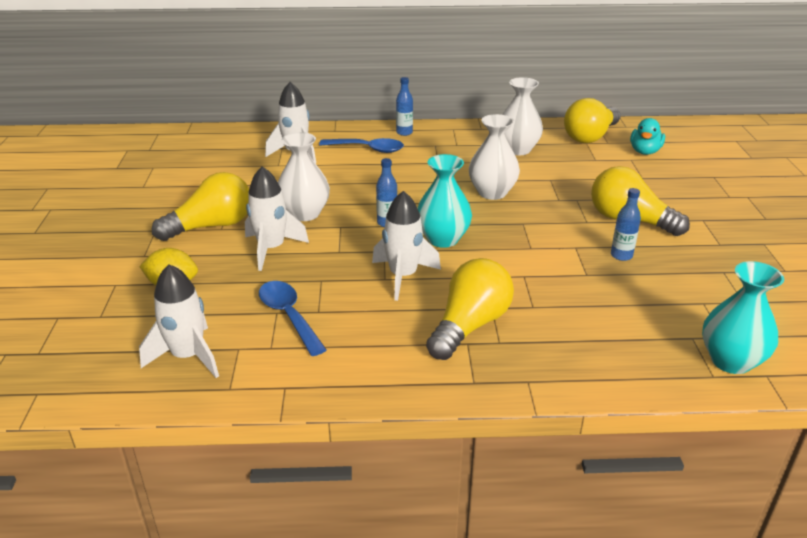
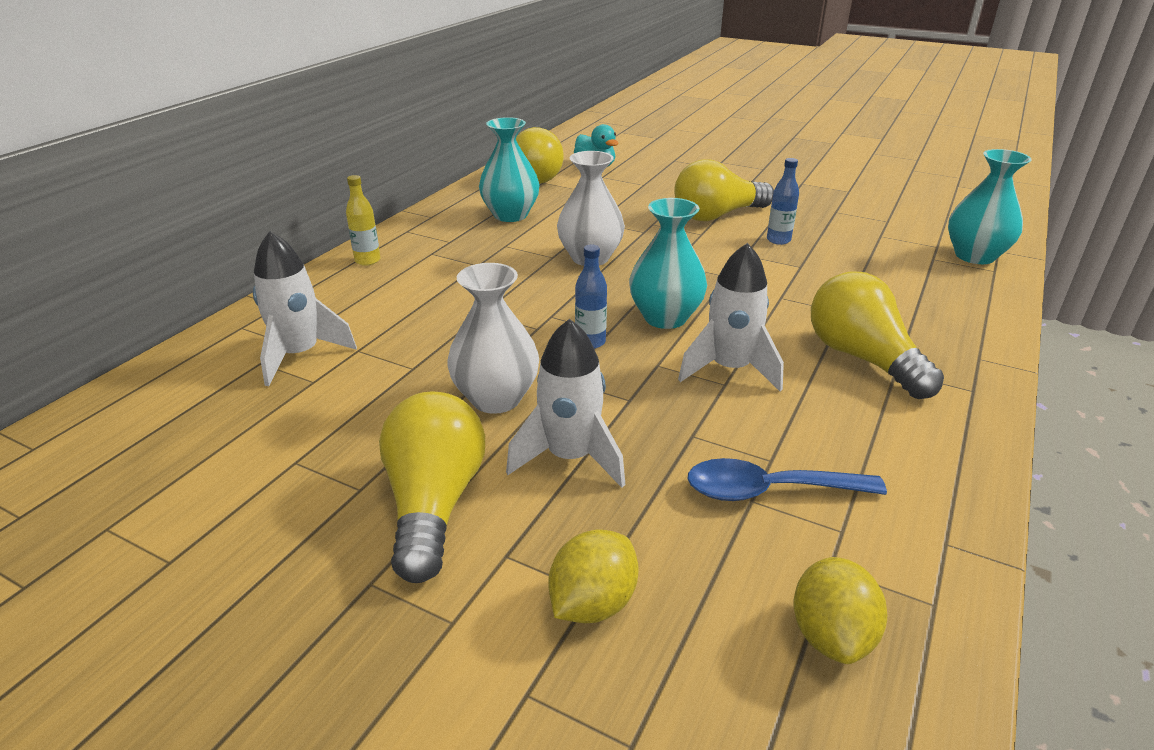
camera: 60 degrees left, 0 degrees up
(188, 356) = (831, 635): white rocket -> yellow lemon
(368, 149) = (375, 297): blue spoon -> none
(404, 132) = (367, 260): blue bottle -> yellow bottle
(517, 149) = (510, 215): white vase -> turquoise vase

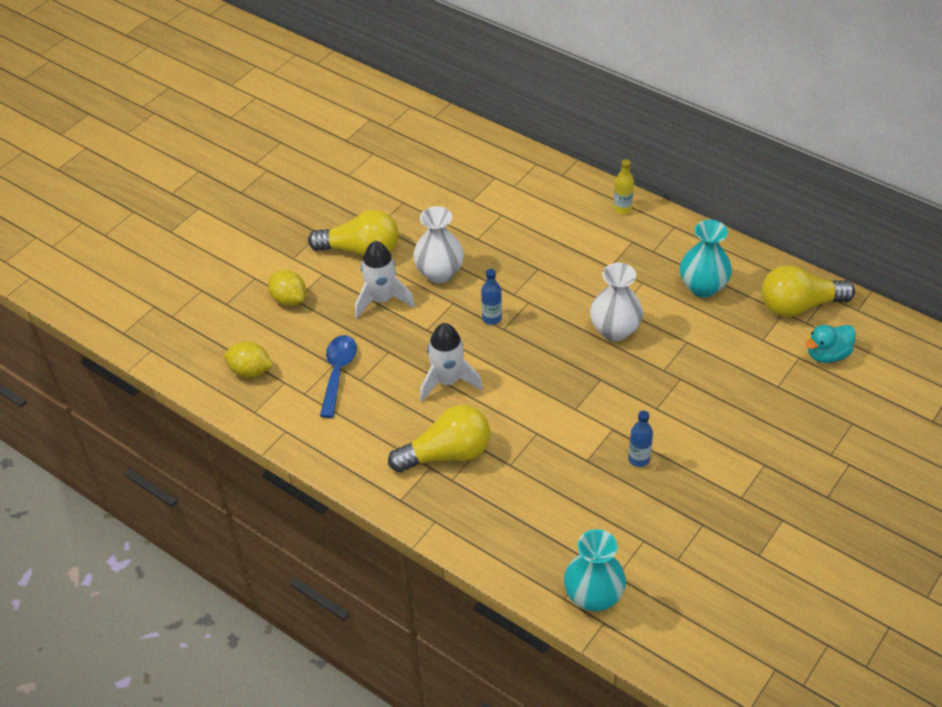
camera: 100 degrees right, 15 degrees up
(300, 355) = (499, 192): white rocket -> none
(665, 318) = (516, 360): turquoise vase -> none
(717, 215) = (696, 428): yellow light bulb -> none

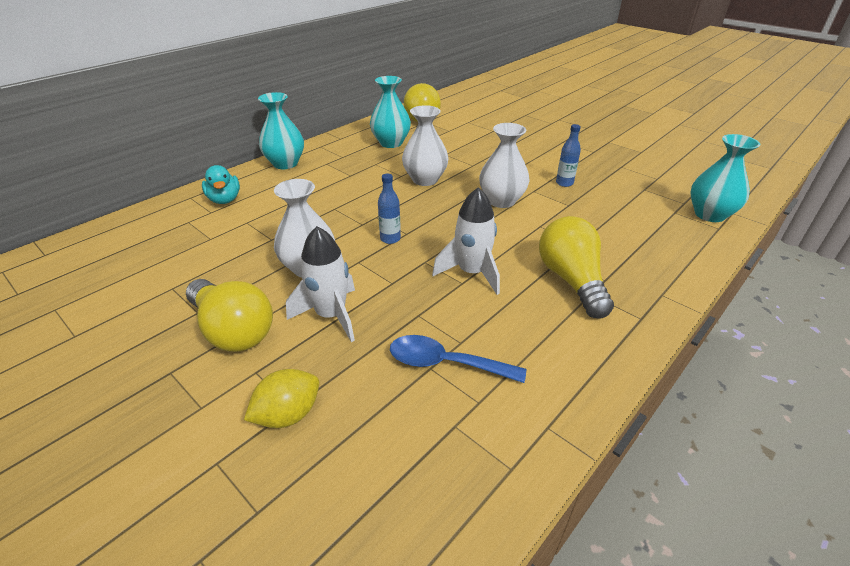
camera: 85 degrees left, 10 degrees down
(250, 371) = (425, 472): yellow lemon -> none
(361, 250) = (233, 330): yellow light bulb -> yellow light bulb turned 120 degrees clockwise
(582, 400) = (501, 201): none -> white vase
(622, 209) = (285, 163): yellow bottle -> turquoise vase
(827, 355) = (467, 114): turquoise duck -> turquoise duck (225, 200)

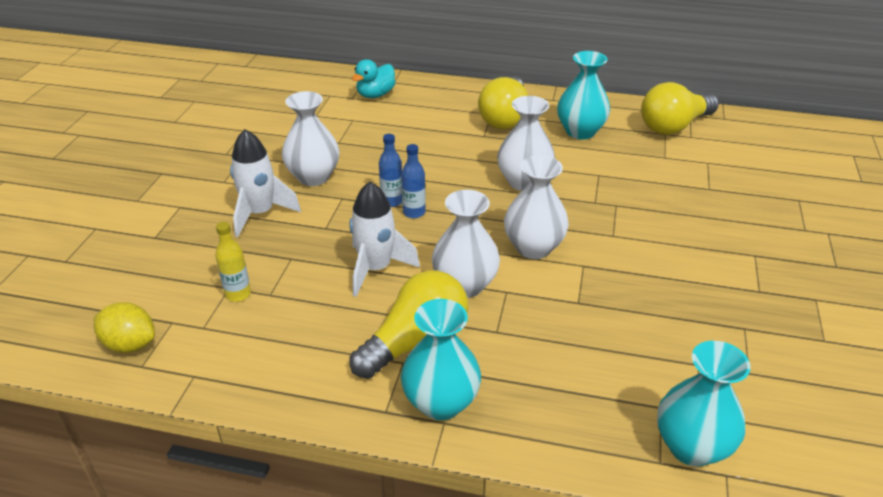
camera: 60 degrees right, 0 degrees up
(233, 330) = (216, 177): yellow light bulb -> yellow light bulb (505, 117)
(285, 163) = (465, 94): turquoise vase -> turquoise vase (441, 403)
(288, 414) = (146, 238): yellow lemon -> yellow lemon (130, 344)
(445, 363) = (238, 294): blue spoon -> yellow bottle
(522, 239) = (465, 285): none -> white vase
(564, 183) = (631, 285): blue bottle -> blue bottle (414, 212)

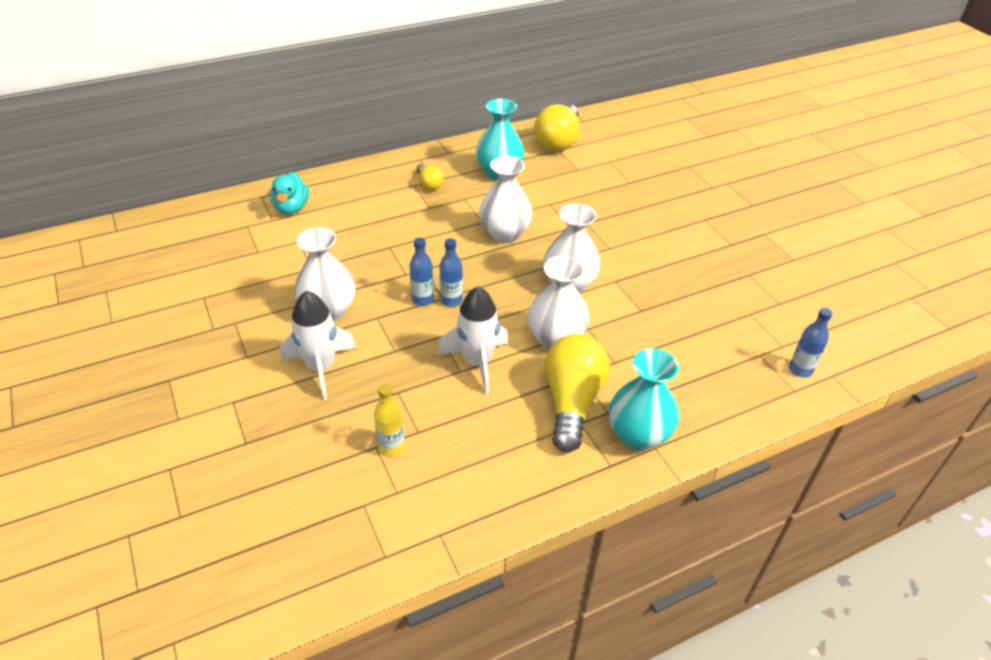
camera: 40 degrees left, 5 degrees up
(130, 344) = (351, 546): yellow lemon -> none
(505, 117) = (429, 184): yellow light bulb -> yellow light bulb, size x0.50
(691, 447) = (800, 370): turquoise vase -> blue bottle

